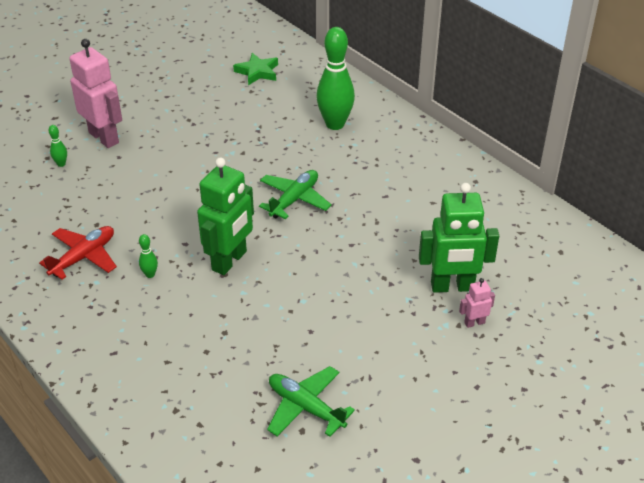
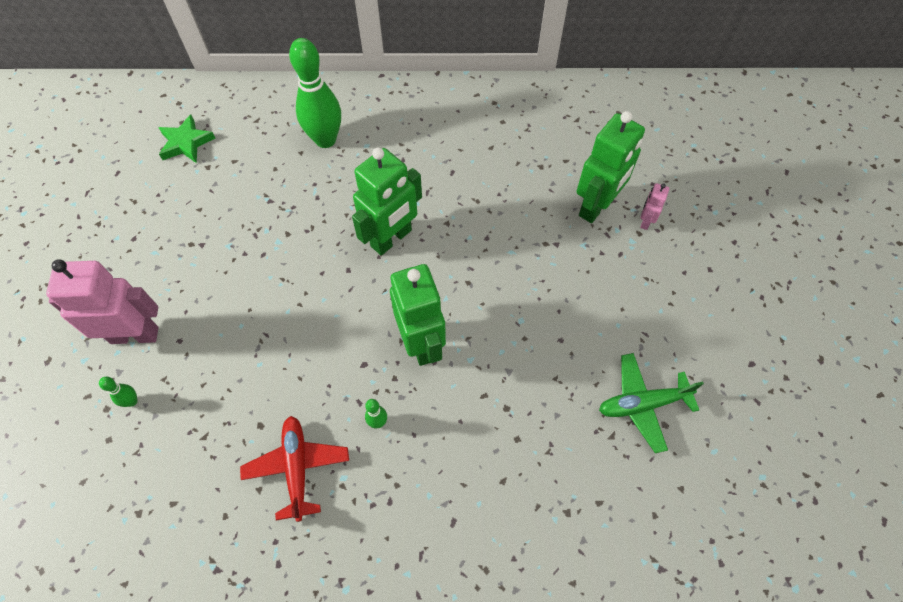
camera: 50 degrees left, 20 degrees up
(294, 199) = (391, 239): green plane -> green robot

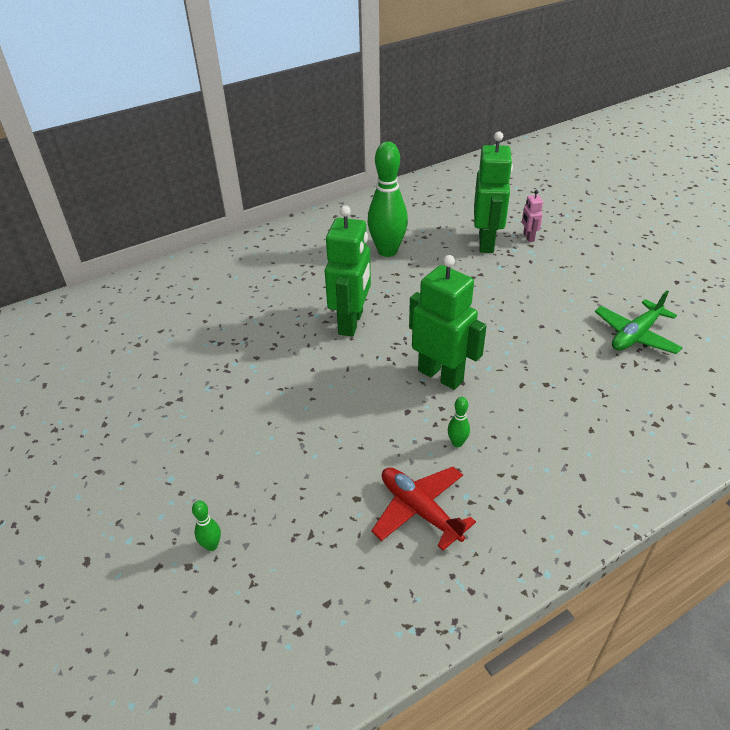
camera: 30 degrees left, 20 degrees down
(135, 334) = (169, 493): pink robot -> none
(186, 143) = (101, 336): green star -> none
(325, 140) = (234, 286): green bowling pin -> green bowling pin (387, 251)

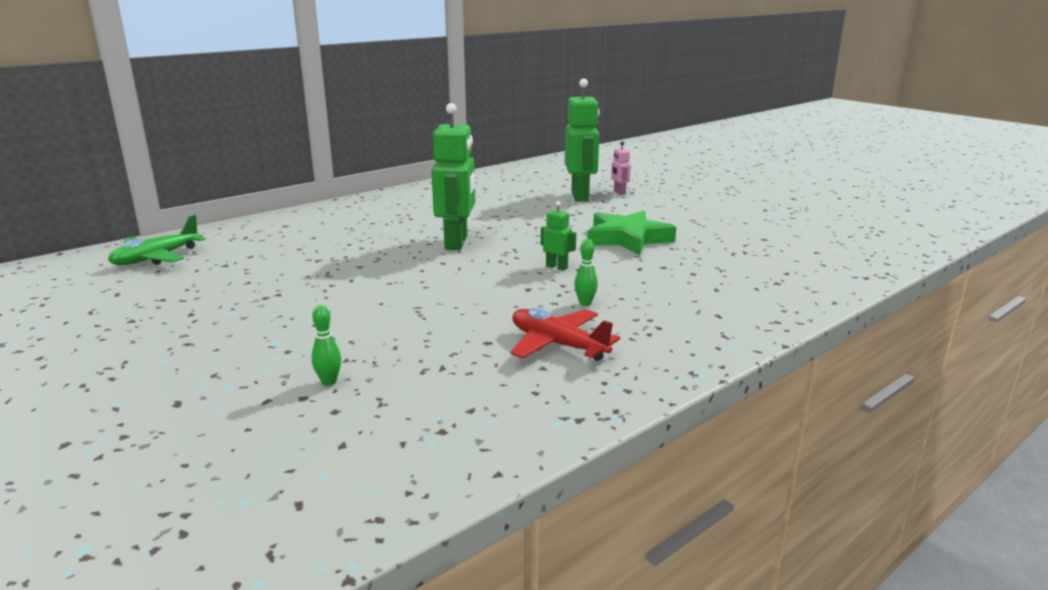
camera: 10 degrees left, 20 degrees down
(387, 251) = (484, 204): green bowling pin -> none
(441, 375) = (557, 267): green robot -> green robot, size x0.46
(520, 328) = (627, 238): none -> green star
(635, 335) = (738, 237): green plane -> green plane (156, 258)

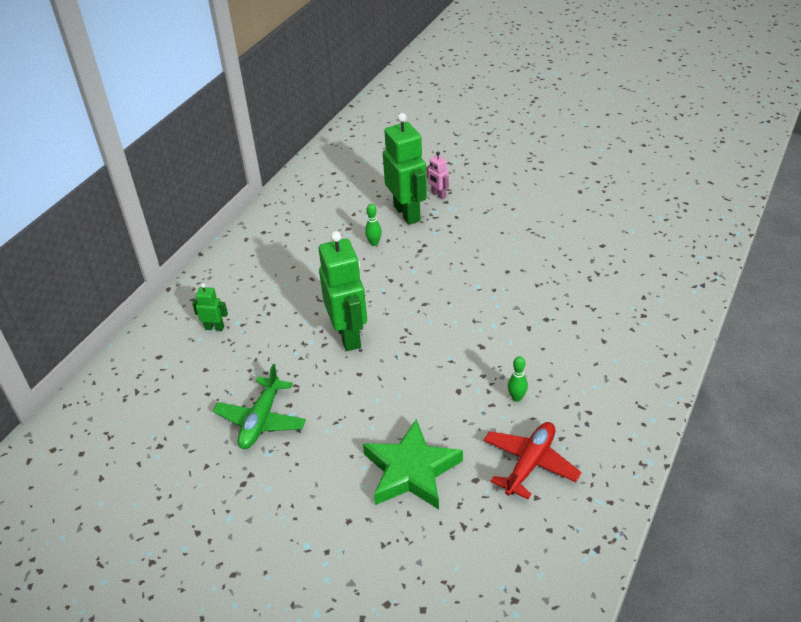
camera: 20 degrees left, 20 degrees up
(156, 258) = (79, 458): green plane -> green plane (261, 420)
(329, 382) = (392, 578): green bowling pin -> green bowling pin (374, 243)
(557, 267) = (461, 348): green robot -> green robot (214, 327)
(558, 345) = (530, 464): red plane -> red plane turned 105 degrees clockwise
(627, 238) = (492, 281): green star -> green star (411, 471)

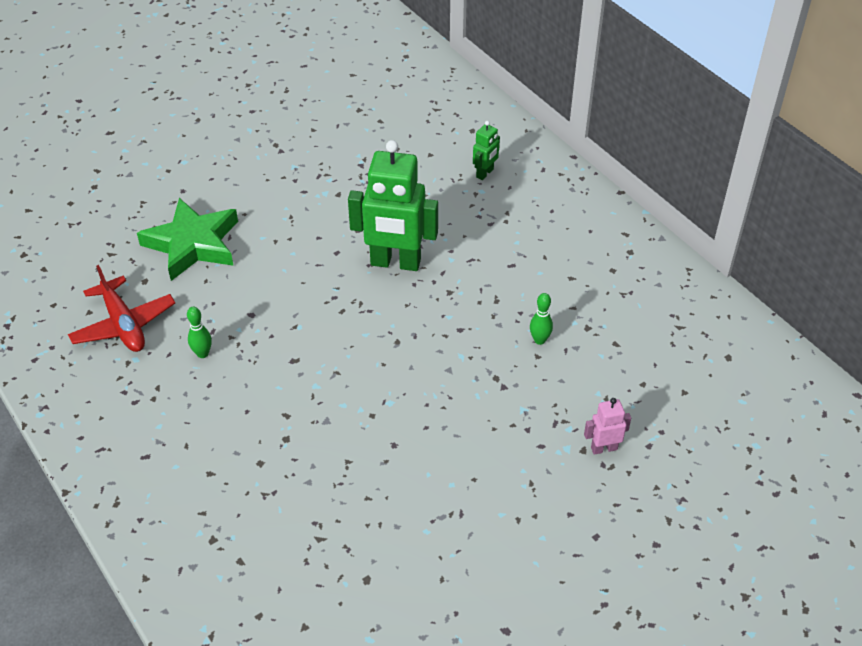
camera: 115 degrees right, 5 degrees up
(261, 420) = (334, 172): green plane -> none
(407, 213) = (581, 397): green robot -> none

